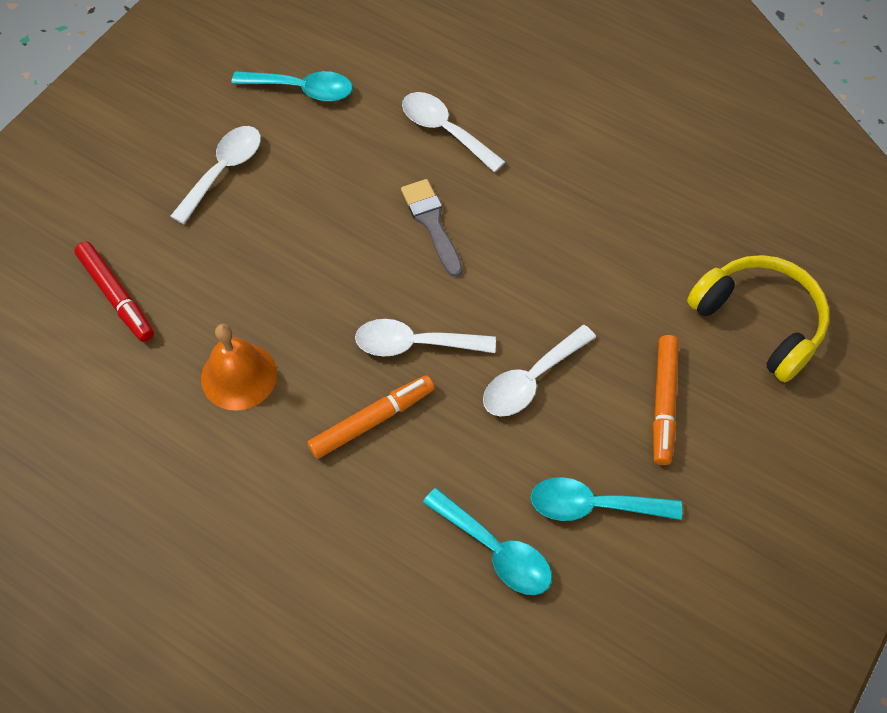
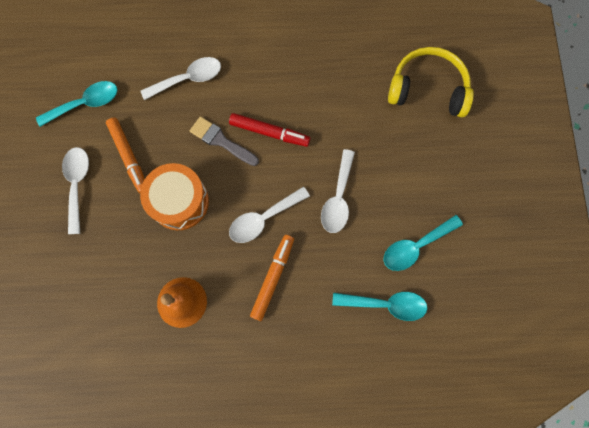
camera: 35 degrees left, 15 degrees up
(116, 296) = (74, 303): red marker -> red marker (269, 132)
(326, 261) = (179, 201): none -> orange drum
(445, 131) = (188, 79): white spoon -> white spoon turned 150 degrees clockwise
(663, 403) = (411, 166): orange marker -> orange marker (129, 157)

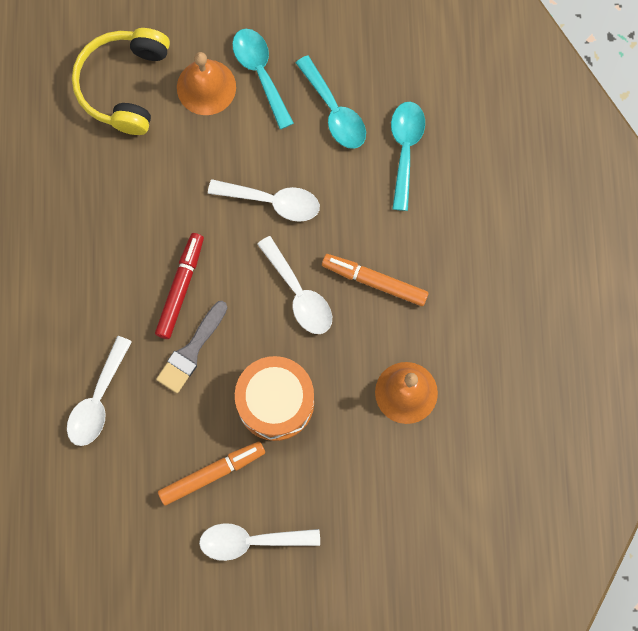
camera: 90 degrees left, 0 degrees up
(85, 104) = (131, 542): turquoise spoon -> turquoise spoon (260, 73)
(188, 79) = (98, 400): white spoon -> white spoon turned 135 degrees counterclockwise
(430, 148) = (206, 87): none -> orange bell

